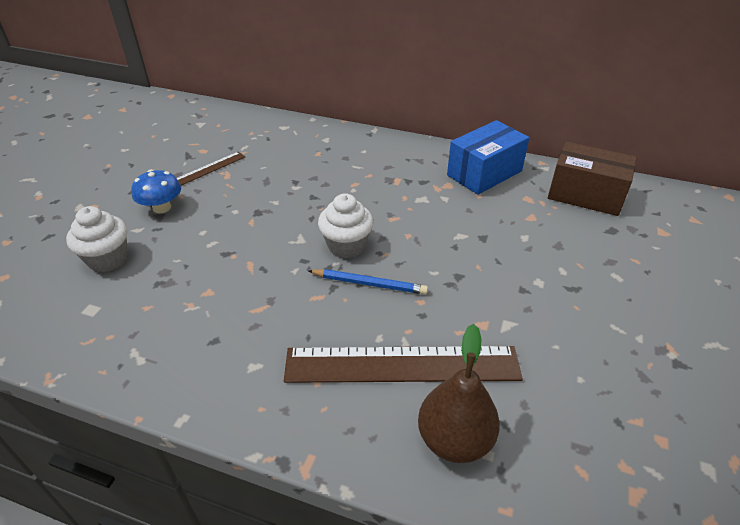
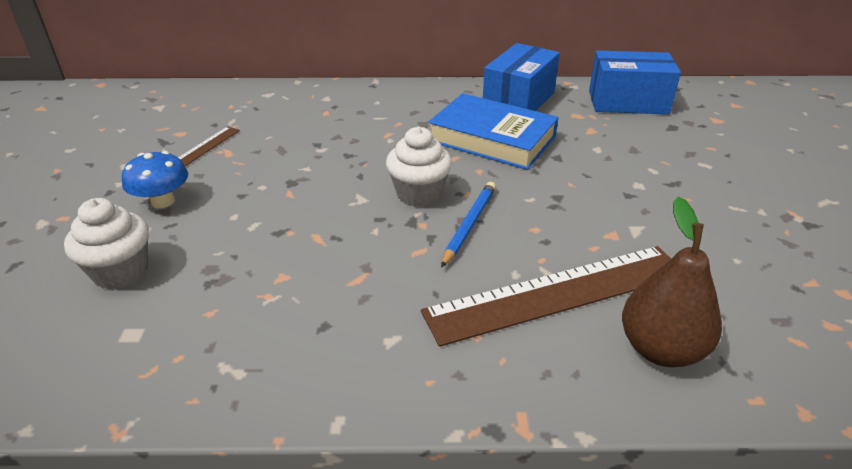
camera: 20 degrees left, 5 degrees down
(369, 284) = (469, 225): blue pencil -> blue pencil turned 60 degrees counterclockwise
(437, 207) = (492, 139): none -> blue book
(585, 195) = (627, 102): brown box -> blue box

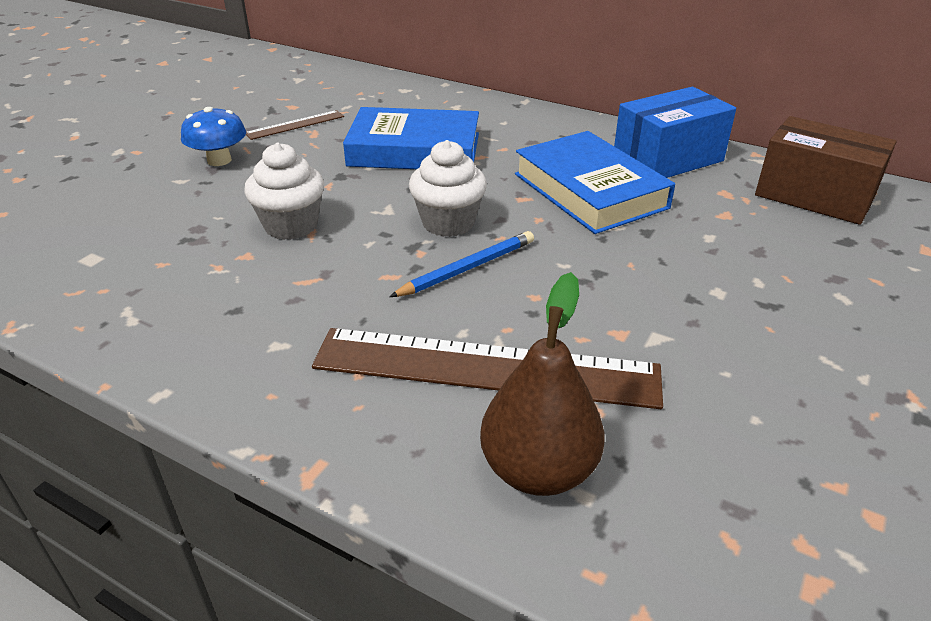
camera: 30 degrees right, 0 degrees up
(121, 272) = (132, 208): white cupcake -> white cupcake (291, 226)
(330, 143) = (414, 149): none -> blue book
(627, 102) = (814, 196): blue box -> brown box

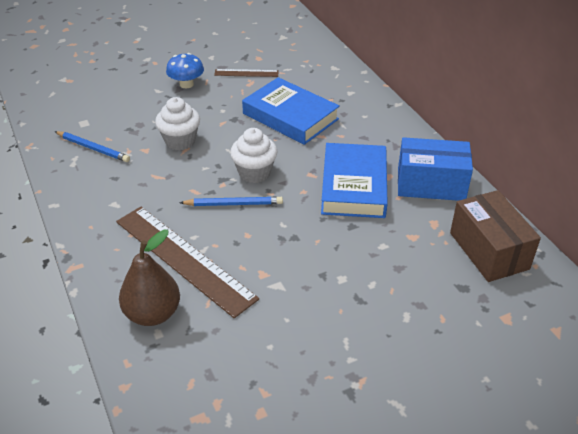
camera: 35 degrees right, 5 degrees up
(148, 285) = (93, 148): none -> blue pencil

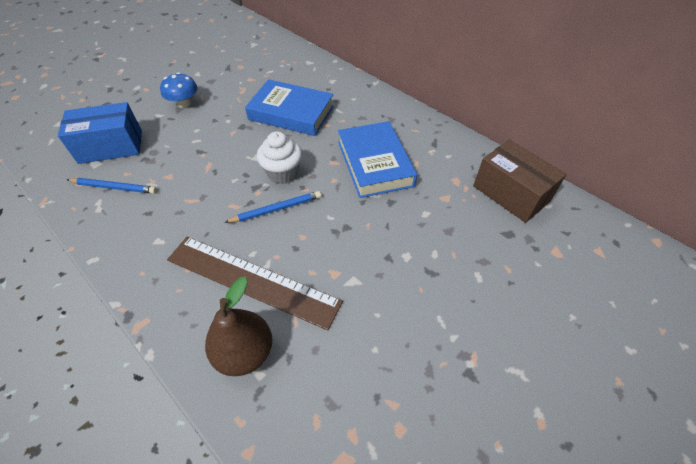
camera: 20 degrees left, 10 degrees up
(180, 141) = (200, 159): white cupcake -> none
(246, 73) = (235, 82): brown ruler -> none
(431, 184) = (436, 146): blue box -> blue box (111, 146)

